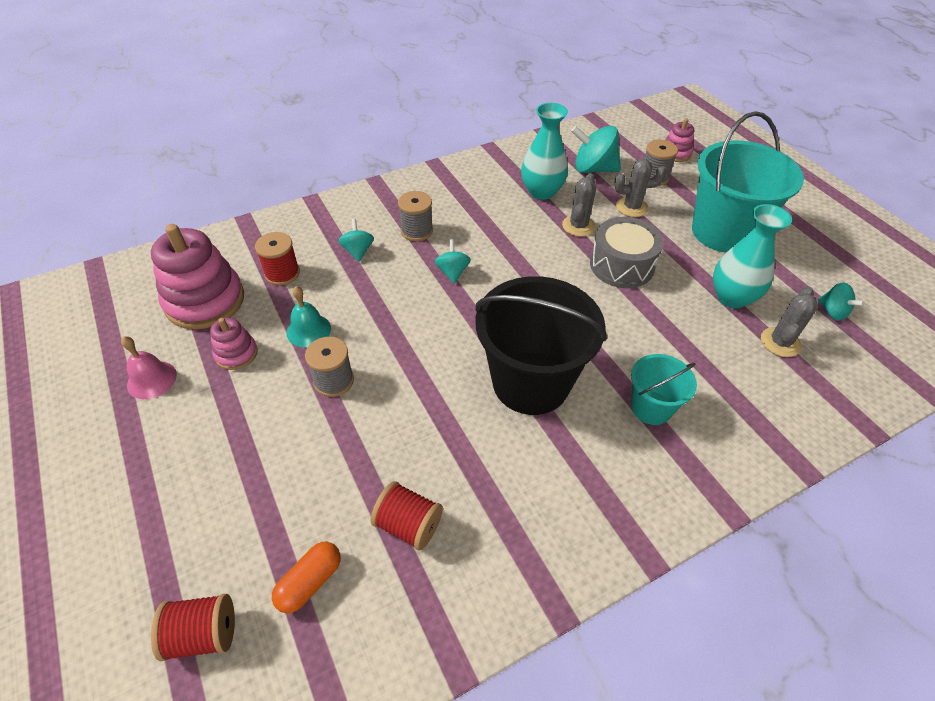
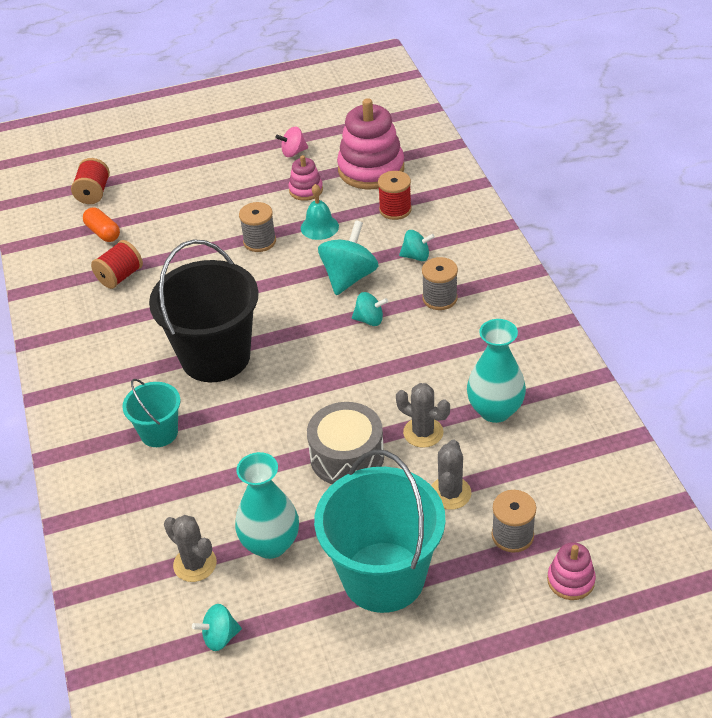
camera: 105 degrees right, 5 degrees down
(152, 379) = (293, 152): pink bell -> pink spinning top
(593, 169) = (539, 472): turquoise spinning top -> turquoise spinning top (349, 277)

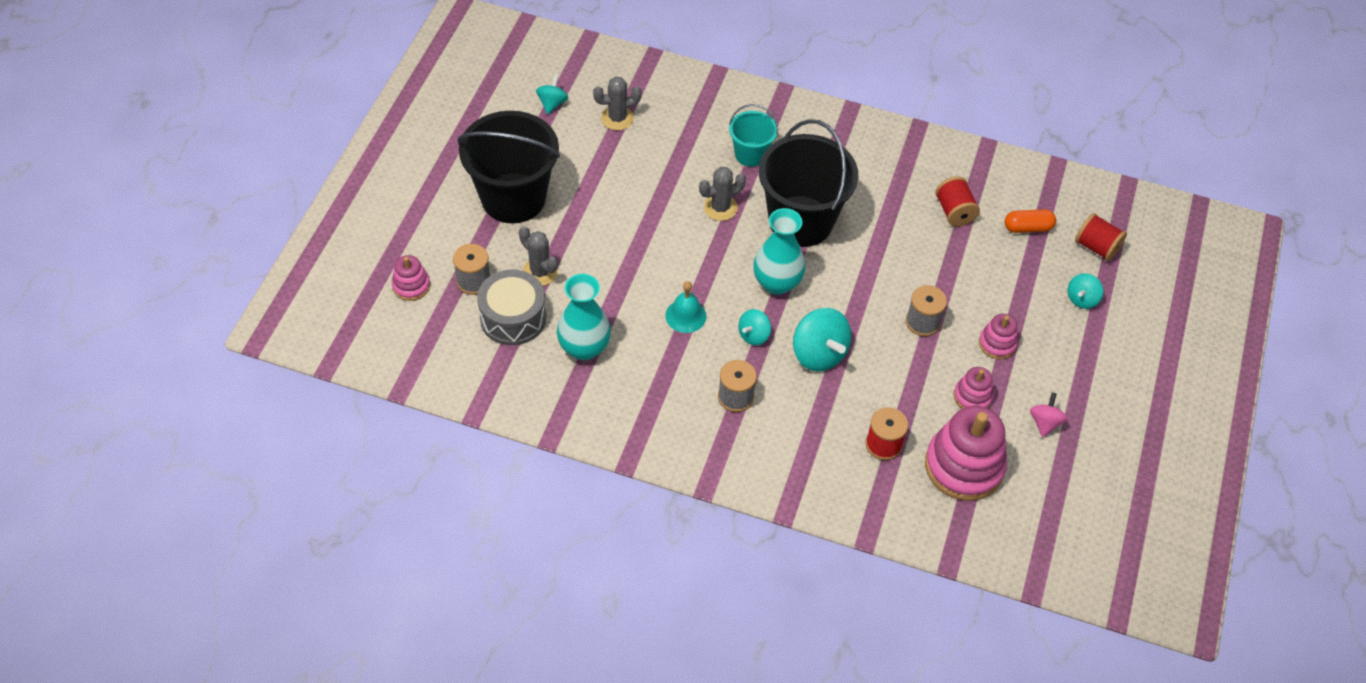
camera: 120 degrees right, 10 degrees up
(243, 199) = (997, 344): none -> pink stacking toy
(270, 544) = (595, 160): turquoise vase -> turquoise vase (777, 283)
(319, 227) = (906, 374): turquoise bell -> turquoise bell (685, 316)
(347, 457) = (627, 238): grey drum -> grey drum (513, 318)
(383, 577) = (513, 198): turquoise bucket -> black bucket
(416, 256) = (803, 417): turquoise spinning top -> turquoise spinning top (1082, 299)
(423, 432) = (606, 292): grey cactus -> grey cactus (720, 208)

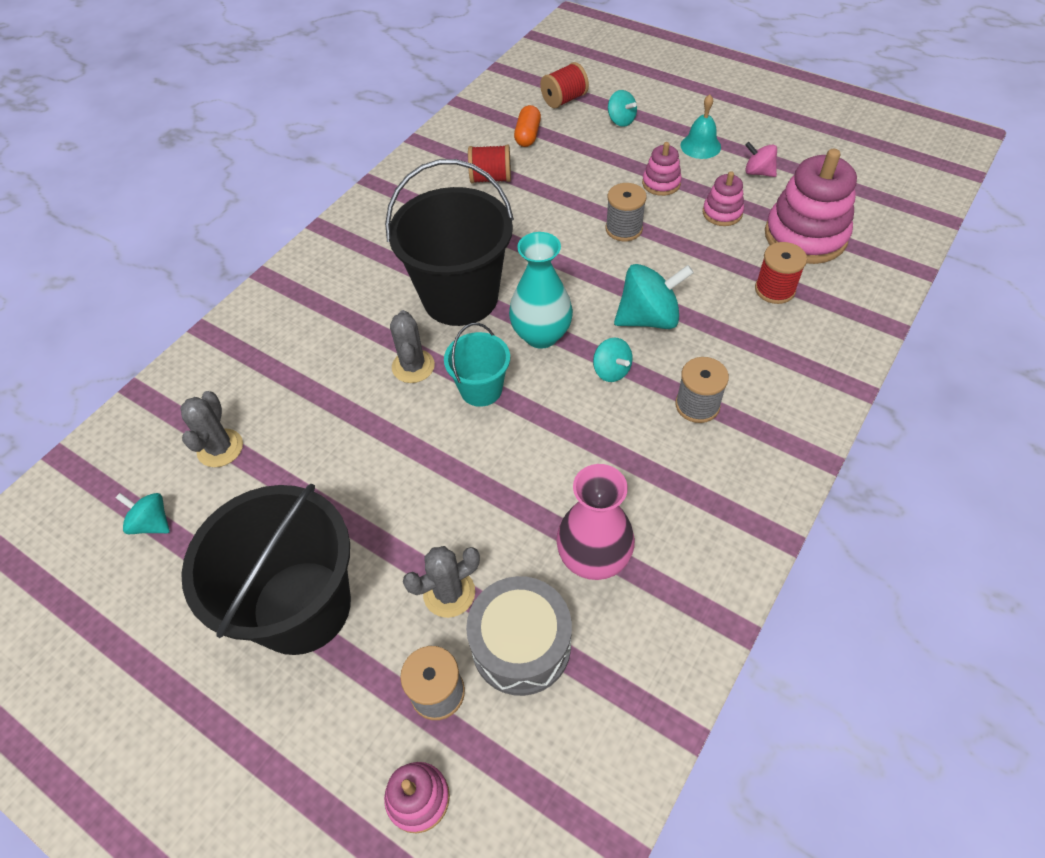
camera: 70 degrees left, 0 degrees up
(584, 348) = (593, 558): turquoise vase -> pink vase
(685, 316) = (567, 432): turquoise bell -> turquoise bell (700, 146)
(750, 154) = (344, 322): turquoise bucket -> turquoise bucket (481, 389)

